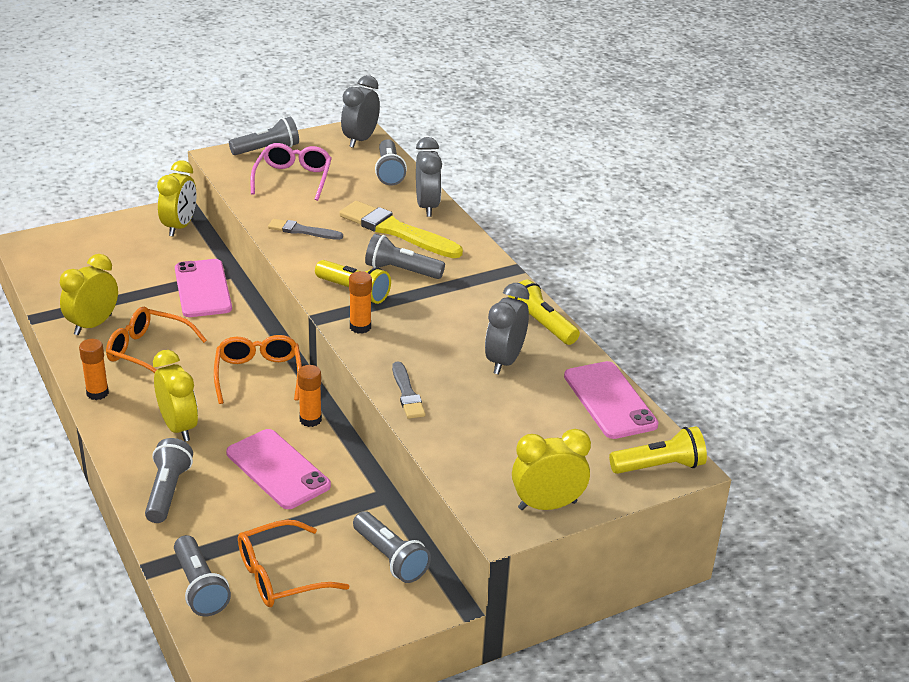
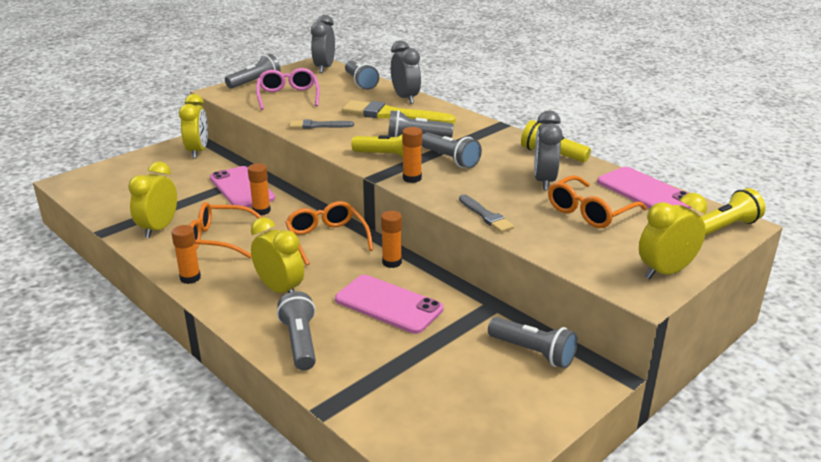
camera: 15 degrees left, 5 degrees down
(200, 587) = (379, 417): grey flashlight -> grey flashlight (450, 159)
(209, 324) = (261, 211): none -> orange glue stick
(280, 575) = (447, 389): orange glasses -> orange glasses (589, 212)

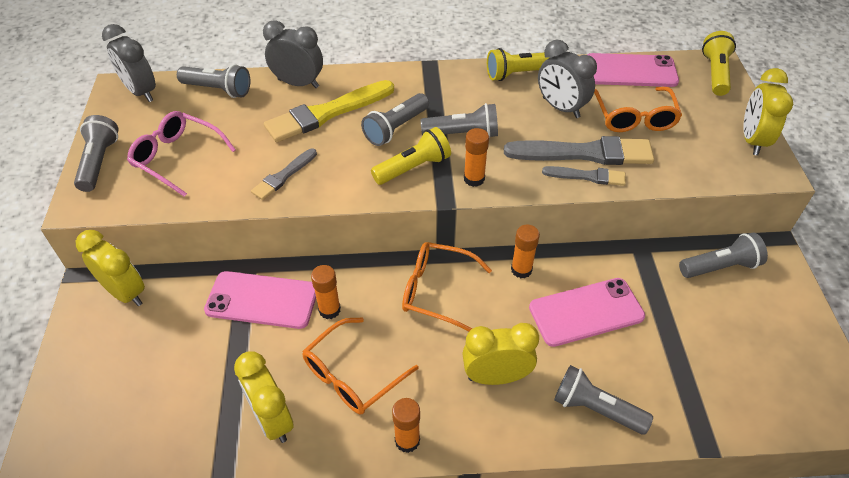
camera: 50 degrees left, 20 degrees up
(509, 206) = (584, 153): none -> grey brush

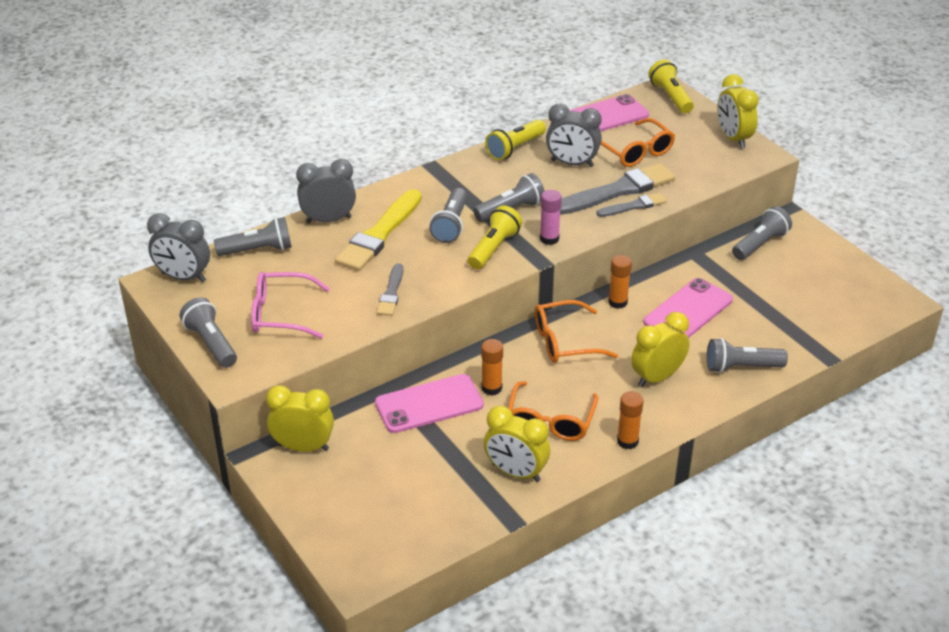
camera: 30 degrees left, 10 degrees down
(474, 179) = (549, 239): orange glue stick -> pink glue stick

